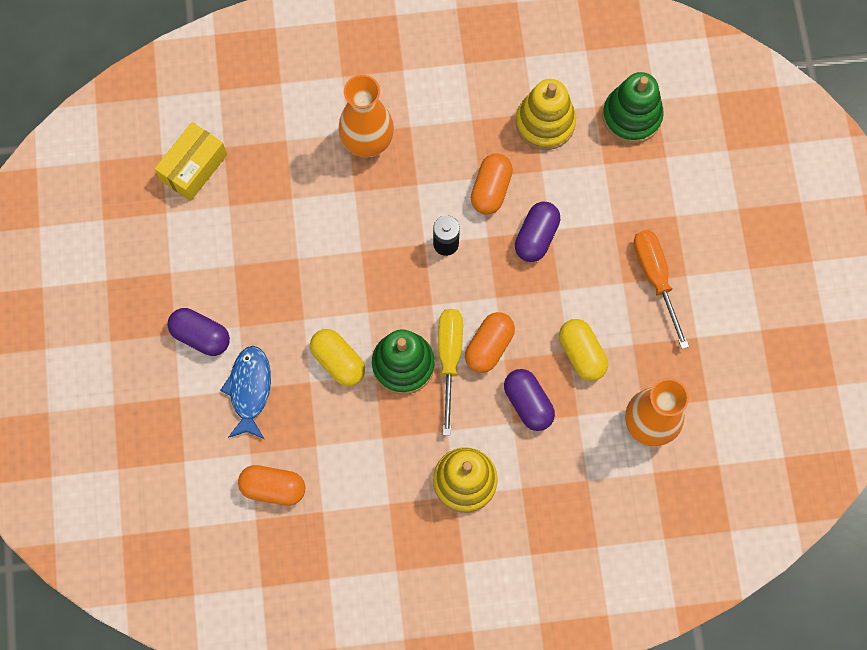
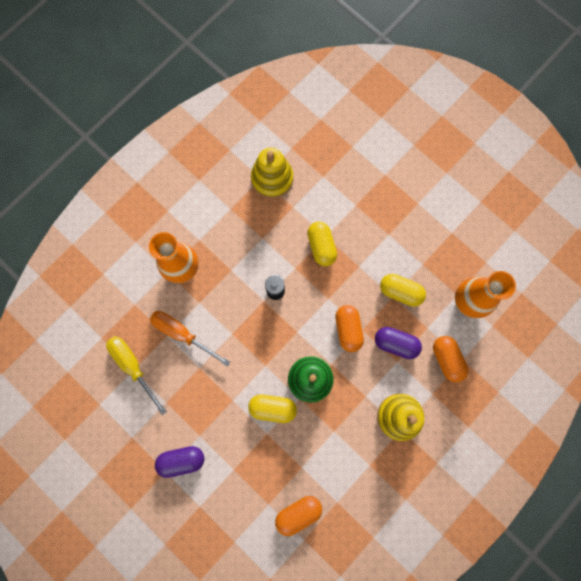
camera: 40 degrees left, 5 degrees up
(194, 167) = (93, 364): yellow box -> none
(249, 389) = (236, 467): blue fish -> none
(449, 359) = (332, 355): yellow screwdriver -> yellow screwdriver (133, 366)
(491, 189) = (274, 240): orange capsule -> orange capsule (447, 359)
(536, 237) = (321, 246): purple capsule -> yellow capsule
(631, 116) = (315, 138): green stacking toy -> none
(655, 278) = (403, 218): orange screwdriver -> orange screwdriver (182, 334)

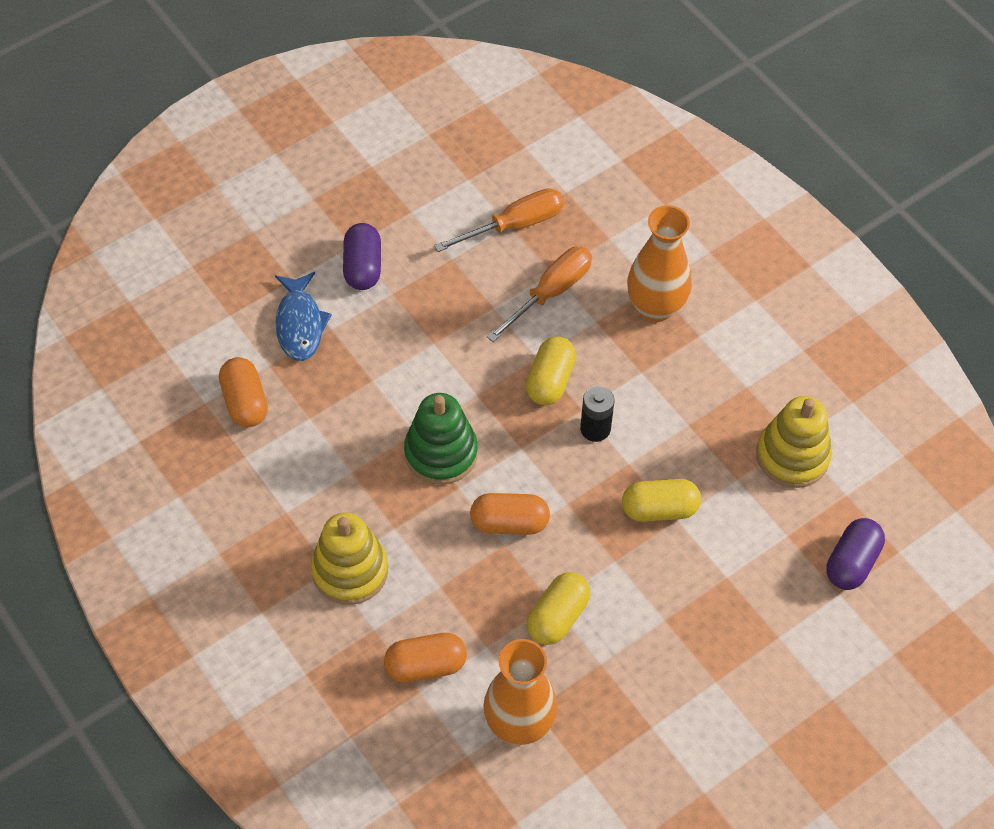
camera: 100 degrees right, 20 degrees down
(133, 366) = (514, 225): yellow screwdriver -> orange screwdriver
(233, 491) = (300, 324): none -> blue fish
(273, 408) = (409, 394): yellow capsule -> yellow capsule (550, 380)
(395, 343) = (470, 590): purple capsule -> purple capsule (852, 562)

